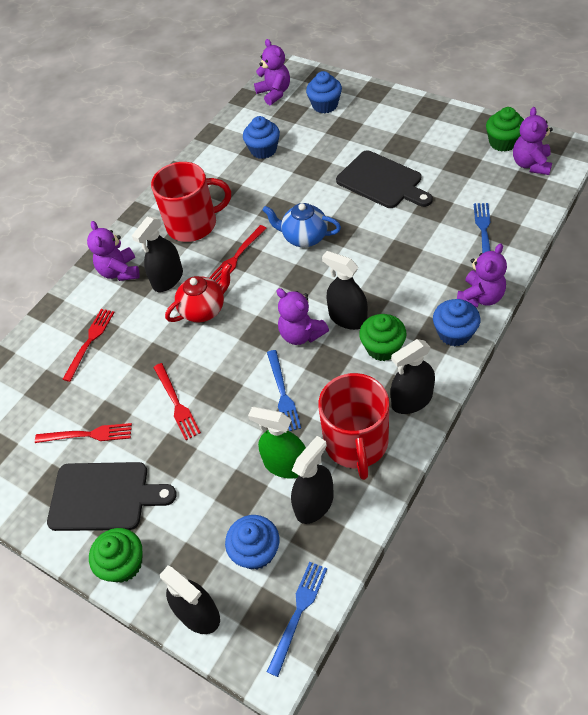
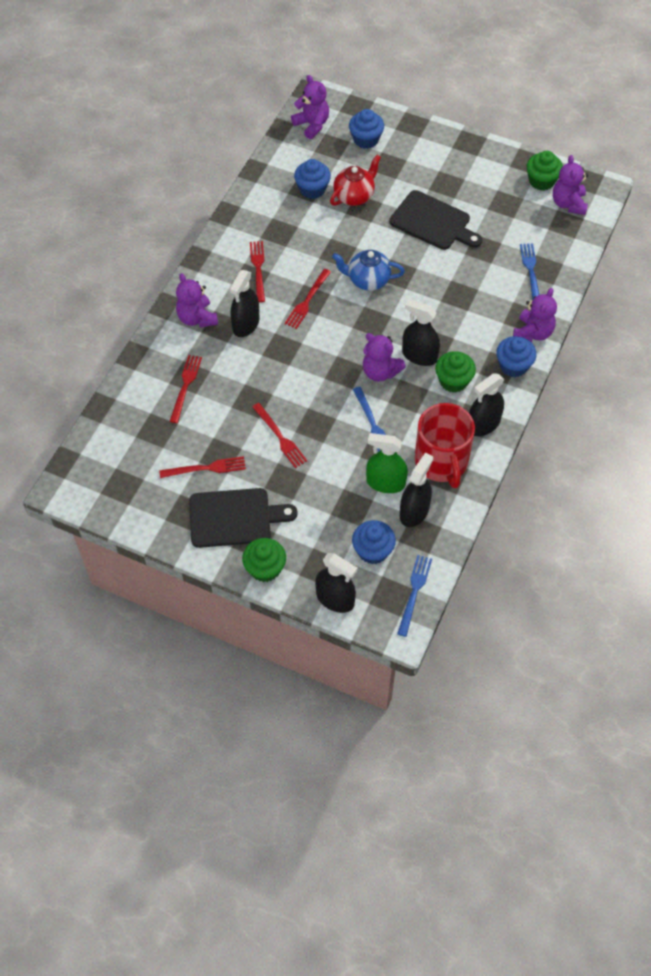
camera: 15 degrees left, 5 degrees up
(193, 224) = (258, 269): red mug -> red fork
(204, 309) = (287, 352): red teapot -> red teapot (354, 196)

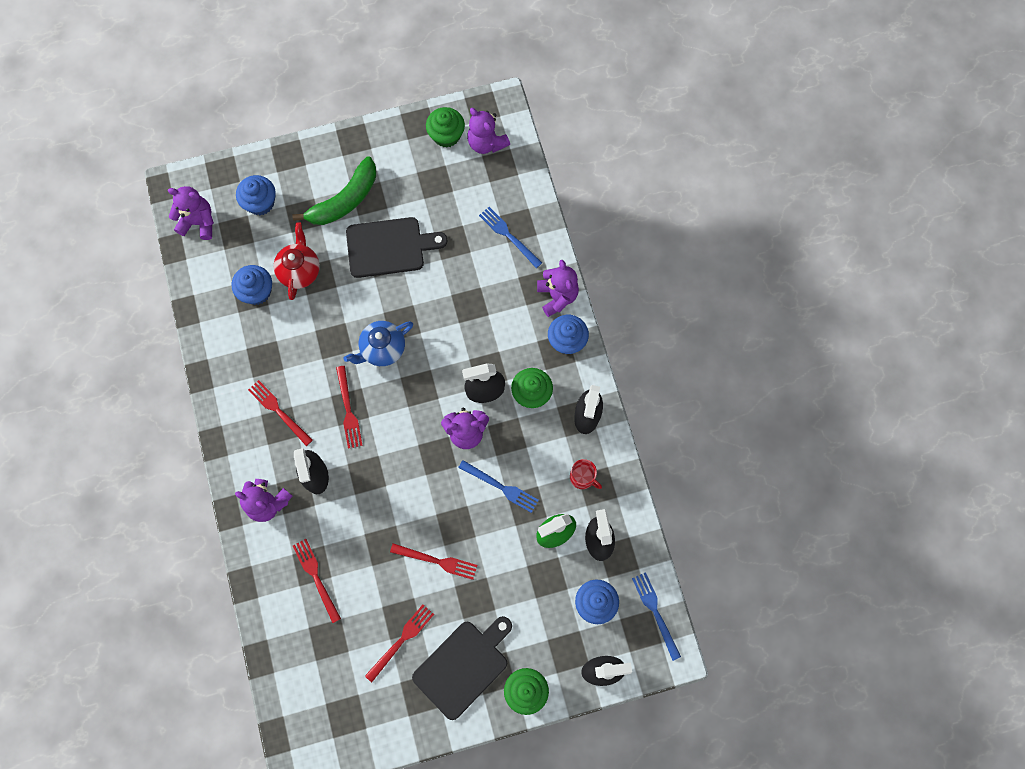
camera: 40 degrees left, 15 degrees up
(427, 174) = (345, 200): none -> green banana
(441, 462) = (582, 477): red mug -> red mug, size x0.46

